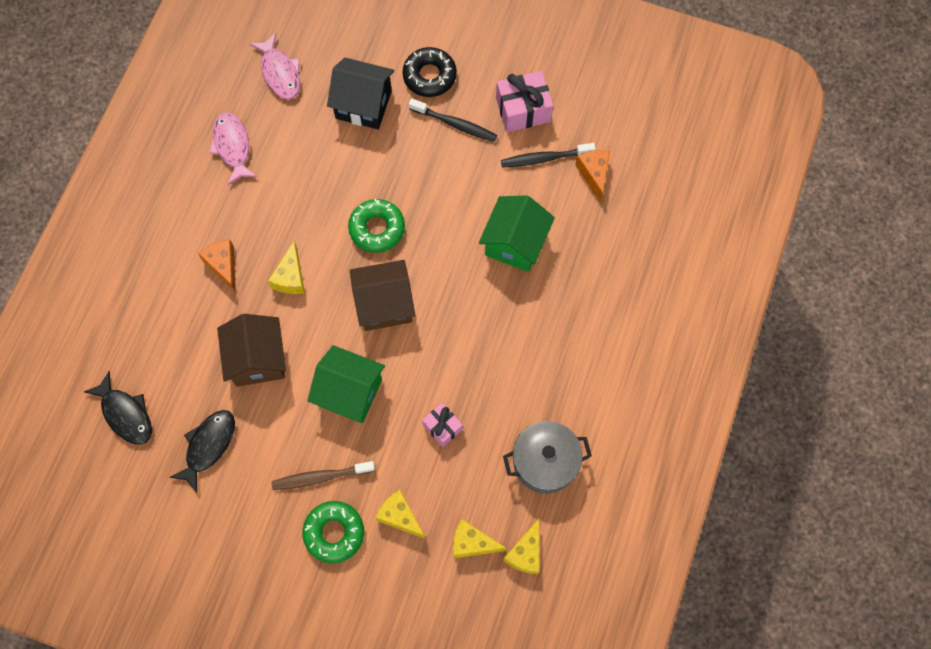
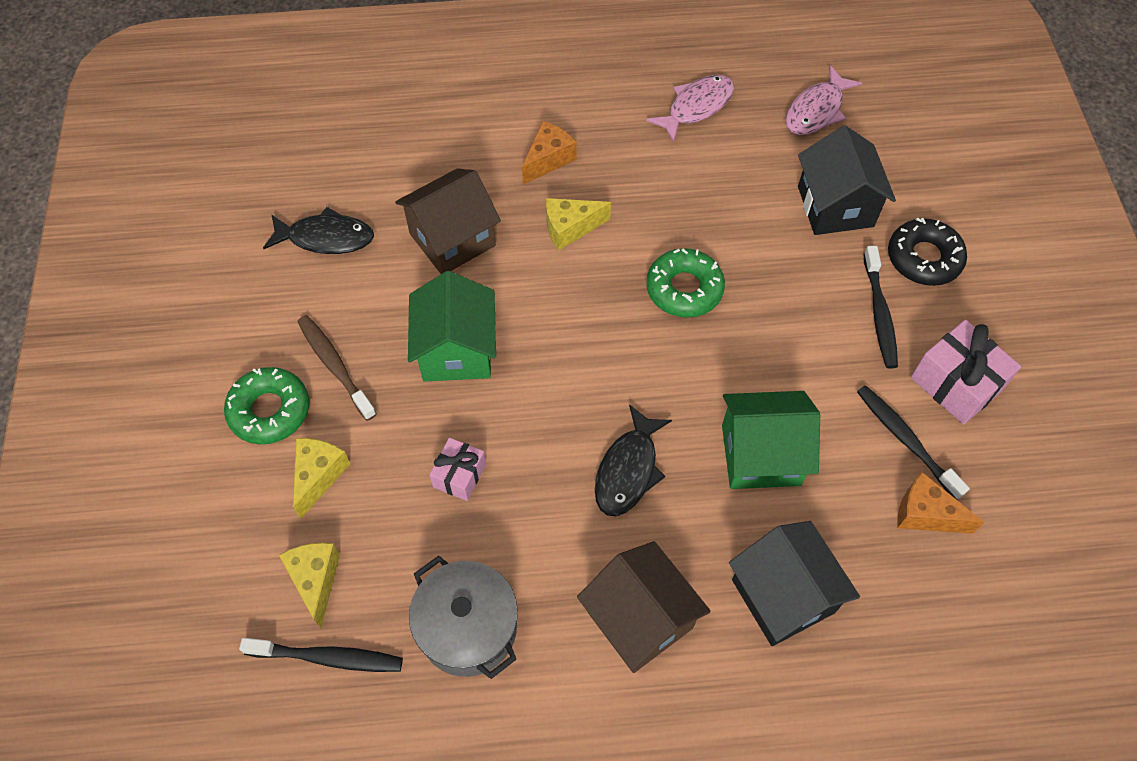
camera: 65 degrees right, 10 degrees down
(125, 414) = (330, 148): black fish -> black fish (628, 470)
(384, 304) = (590, 339): brown house -> brown house (640, 619)
(525, 553) = (327, 657): yellow cheese -> black toothbrush
(594, 174) = (925, 514): orange cheese -> orange cheese turned 120 degrees counterclockwise
(606, 277) = (783, 596): none -> black house

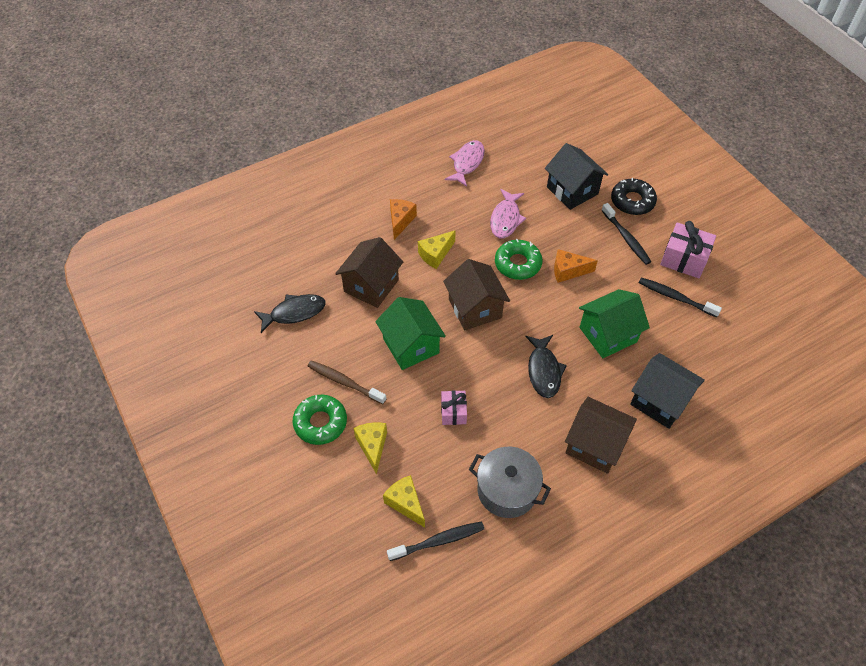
camera: 25 degrees left, 5 degrees down
(580, 332) = (475, 308): none -> brown house
(816, 110) = (533, 143): pink fish -> pink fish (505, 219)
(925, 514) = (705, 330): orange cheese -> orange cheese (568, 271)

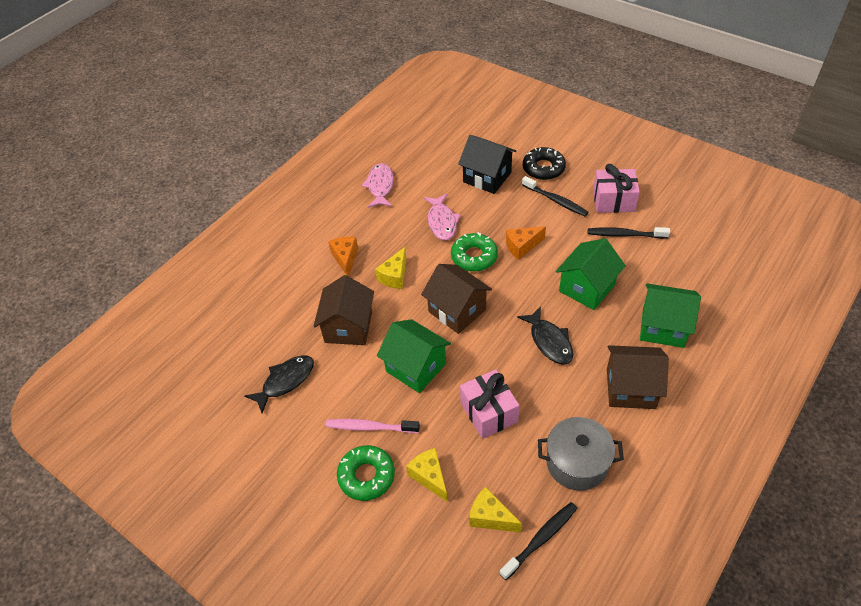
camera: 20 degrees left, 5 degrees down
(345, 382) = (370, 427): brown toothbrush -> pink toothbrush
(453, 412) = (488, 412): pink gift -> pink gift, size x1.65
(660, 401) = (663, 327): black house -> green house

